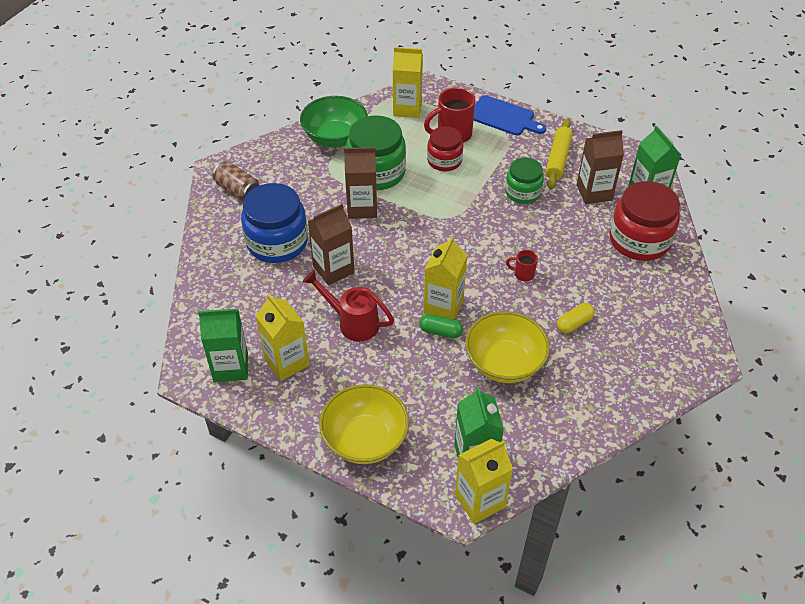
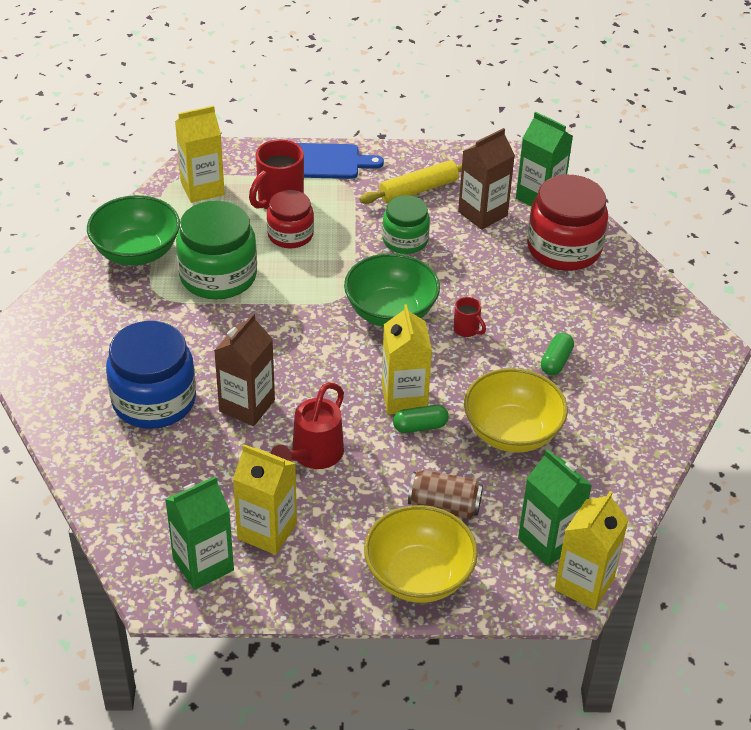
camera: 30 degrees left, 5 degrees down
(238, 191) = (57, 358): brown can -> brown can (444, 506)
(352, 322) = (312, 456): red watering can -> red watering can turned 60 degrees counterclockwise
(362, 208) = (230, 323): brown carton -> none
(476, 241) = (390, 312): none -> green bowl
(523, 274) = (467, 330): red mug -> red mug turned 120 degrees counterclockwise
(558, 159) = (418, 190): yellow rolling pin -> yellow rolling pin turned 75 degrees clockwise
(574, 323) = (556, 361): yellow capsule -> green capsule

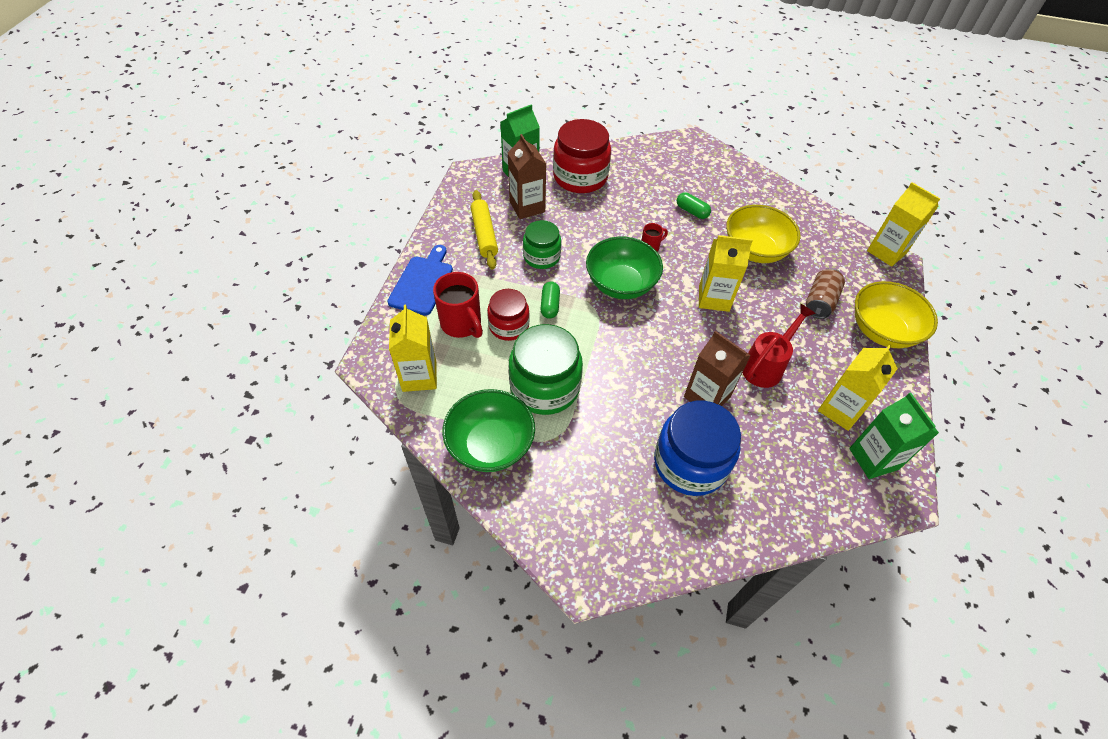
camera: 75 degrees left, 10 degrees up
(312, 456) = (766, 365): red watering can -> red watering can turned 90 degrees counterclockwise
(420, 426) = (743, 296): green capsule -> green capsule (550, 305)
(548, 541) = (852, 258): green carton -> none

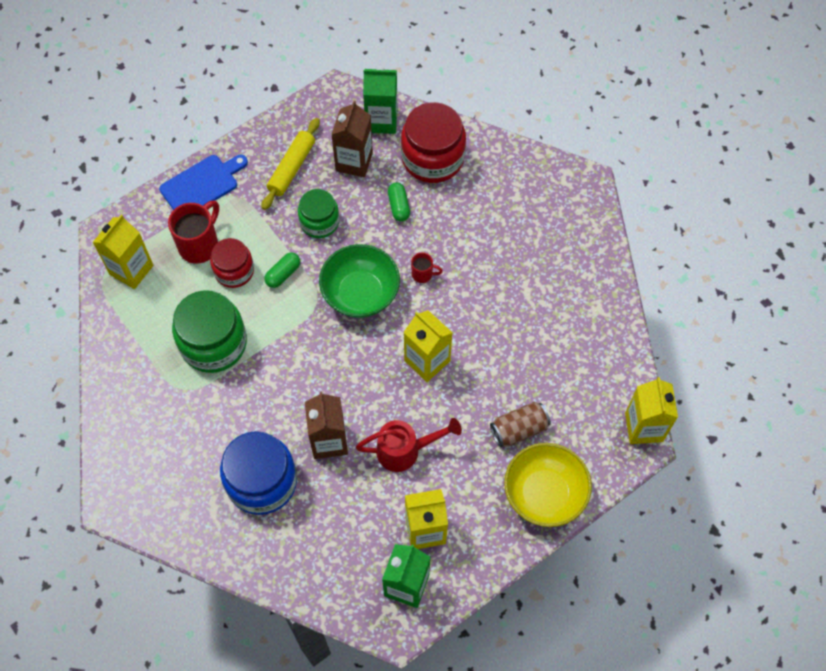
camera: 40 degrees right, 10 degrees up
(462, 324) = (199, 245): red mug -> red mug turned 150 degrees counterclockwise
(490, 445) = (134, 362): green bowl -> none
(692, 211) = (500, 262): green capsule -> green capsule (399, 206)
(755, 250) = (516, 340): yellow bowl -> none

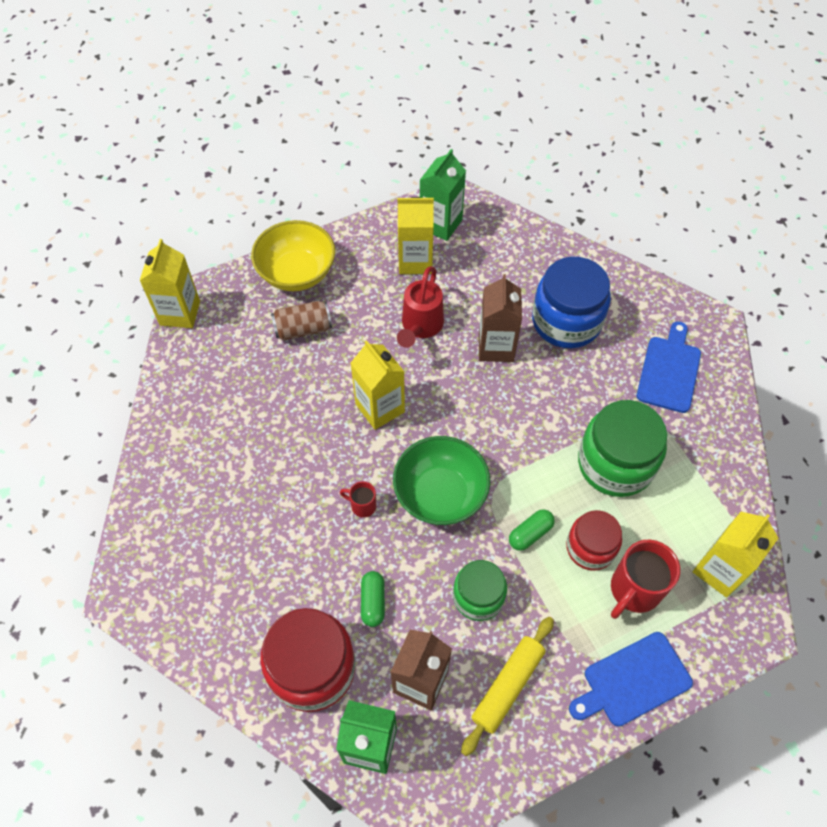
camera: 170 degrees left, 5 degrees down
(161, 442) = (669, 371): none -> blue cutting board
(406, 450) = (420, 327): red watering can -> red watering can turned 75 degrees counterclockwise

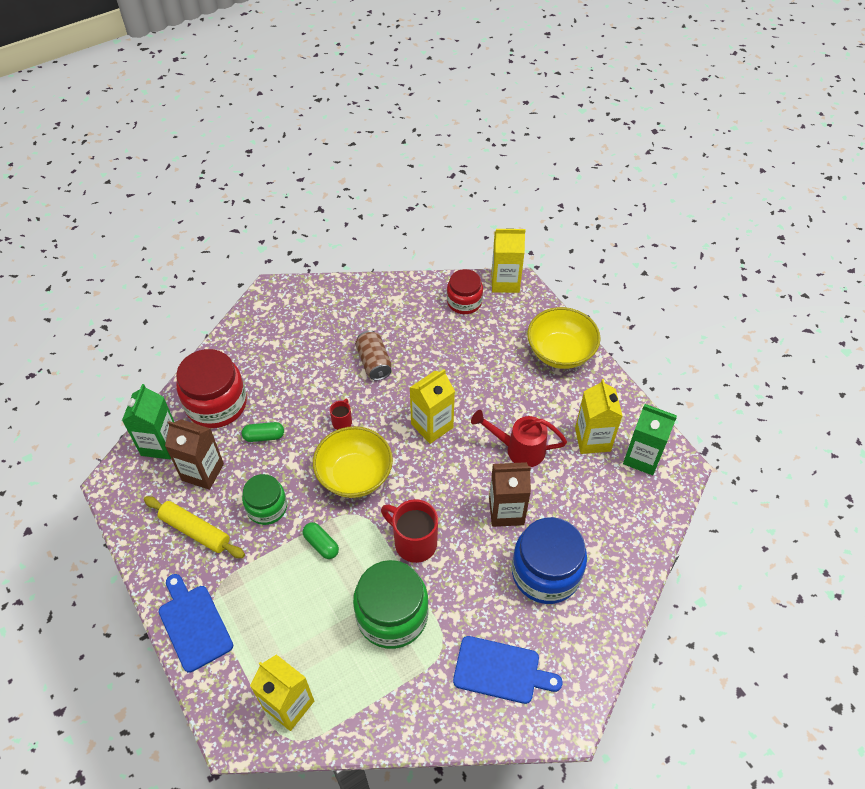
camera: 85 degrees right, 5 degrees down
(303, 329) = (502, 364): brown can -> brown can (374, 362)
(440, 494) = (354, 475): green bowl -> yellow bowl
(590, 548) = (309, 592): red jar -> red jar (464, 302)
(634, 590) = (271, 628): red mug -> red mug (414, 542)

